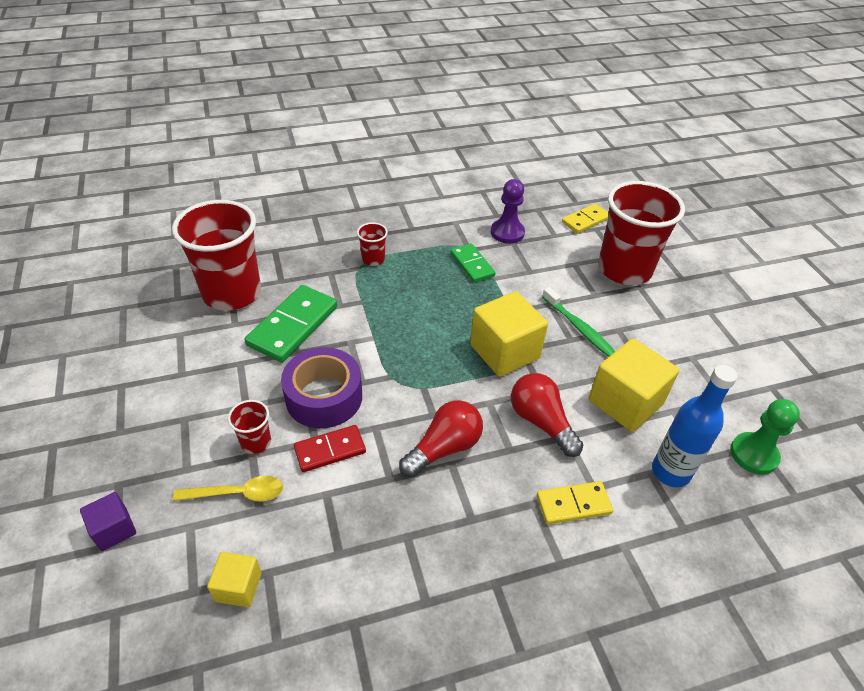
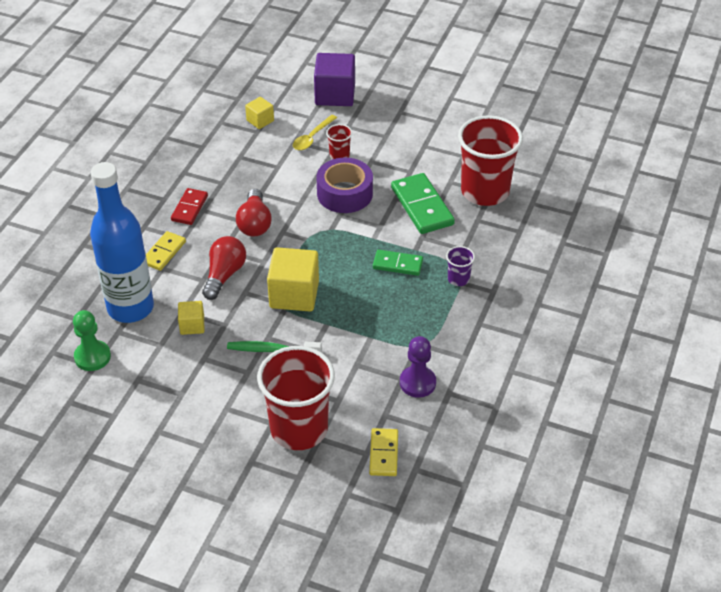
camera: 130 degrees right, 0 degrees up
(114, 529) = (335, 94): purple cube -> purple cube, size x1.90
(330, 450) = (303, 179): red domino -> red domino (189, 208)
(373, 259) = (458, 279): red cup -> purple cup
(472, 265) = (398, 333): green domino -> green domino (397, 264)
(541, 422) = (224, 275): red light bulb -> red light bulb turned 75 degrees counterclockwise
(625, 402) = (192, 325): yellow cube -> yellow cube, size x0.53
(670, 472) = (130, 308): blue bottle -> blue bottle, size x1.62

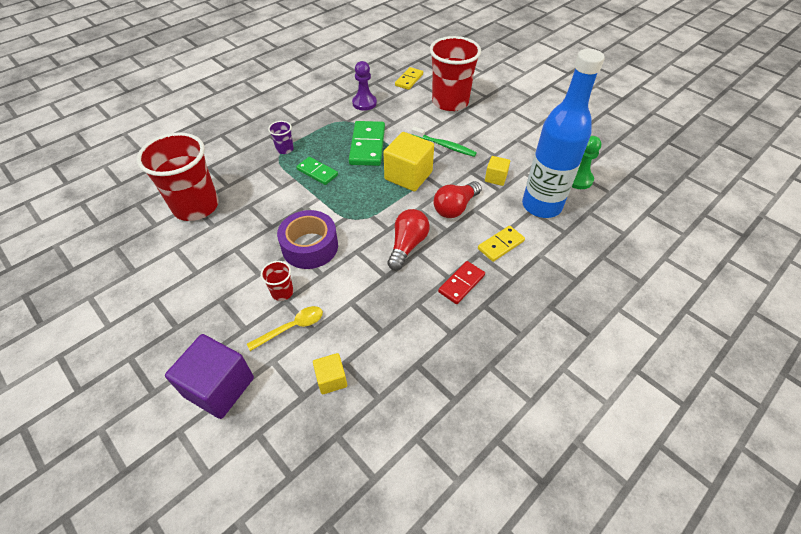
camera: 155 degrees left, 5 degrees up
(422, 206) = (257, 211): green domino -> green domino (367, 146)

